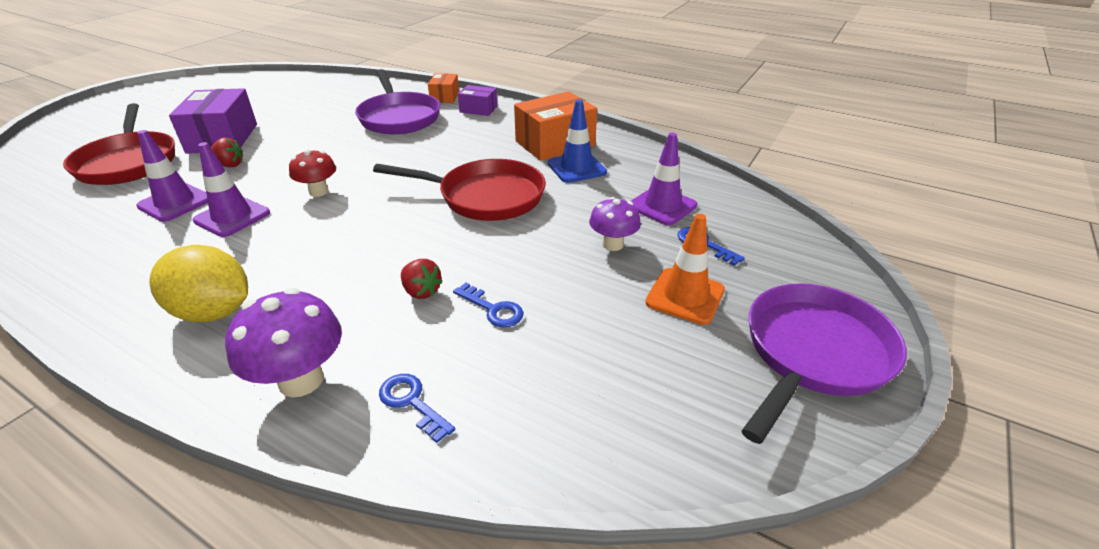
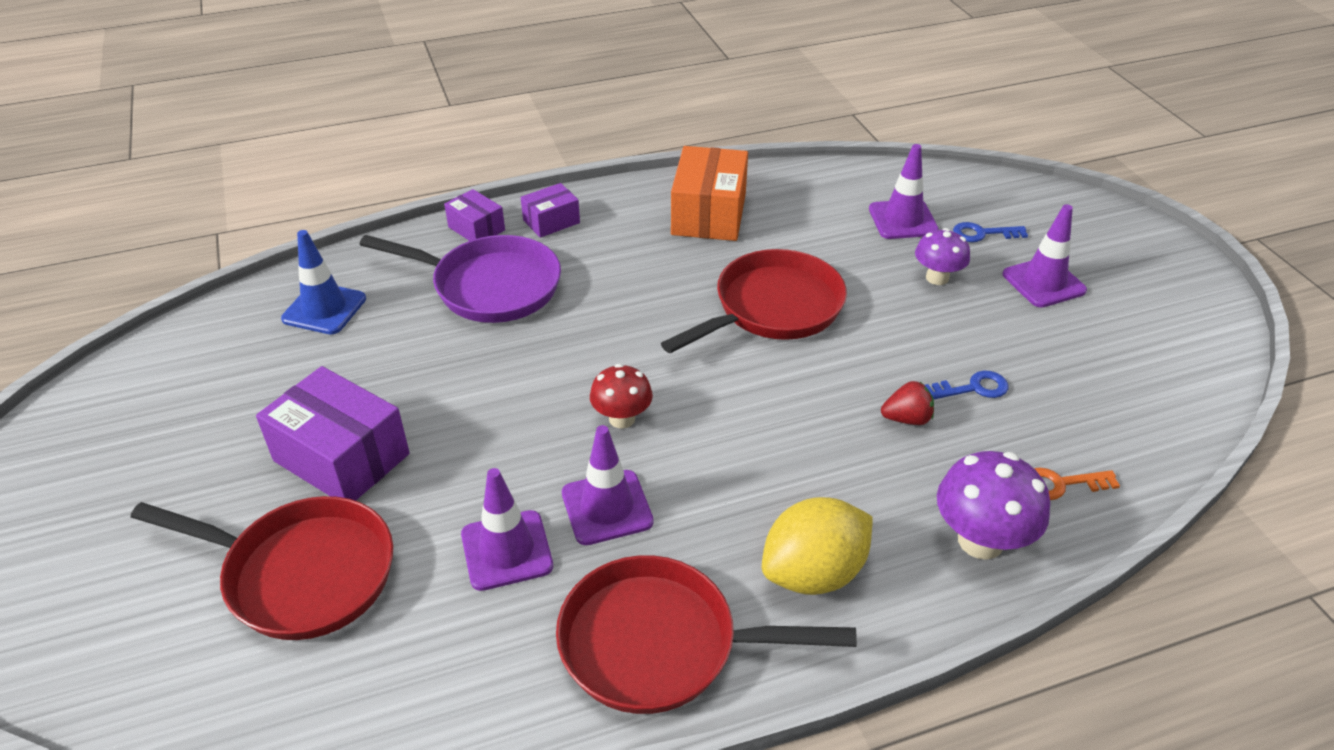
camera: 50 degrees left, 5 degrees up
(114, 278) = (659, 644): none -> red pan
(229, 165) = (447, 473): red strawberry -> none
(412, 403) = (1061, 484): blue key -> orange key
(444, 97) = (476, 228): orange box -> purple box
(576, 168) = (778, 228): blue traffic cone -> blue traffic cone (324, 309)
(685, 296) = (1043, 282): orange traffic cone -> purple traffic cone
(813, 353) = (1154, 267): purple pan -> none

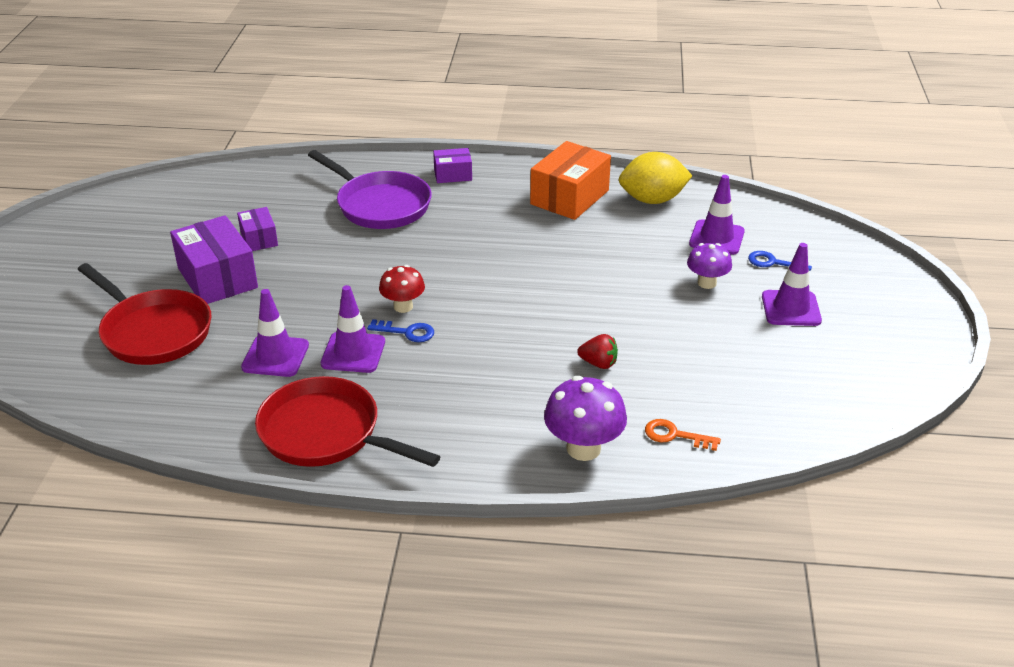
camera: 25 degrees right, 5 degrees down
(324, 309) = (266, 191): blue traffic cone -> none
(476, 228) = (398, 167): purple box -> purple box (259, 239)
(772, 308) = (563, 269): red pan -> none
(813, 573) = (453, 429): yellow lemon -> yellow lemon (652, 200)
(972, 388) = (665, 359): blue key -> blue key (406, 332)

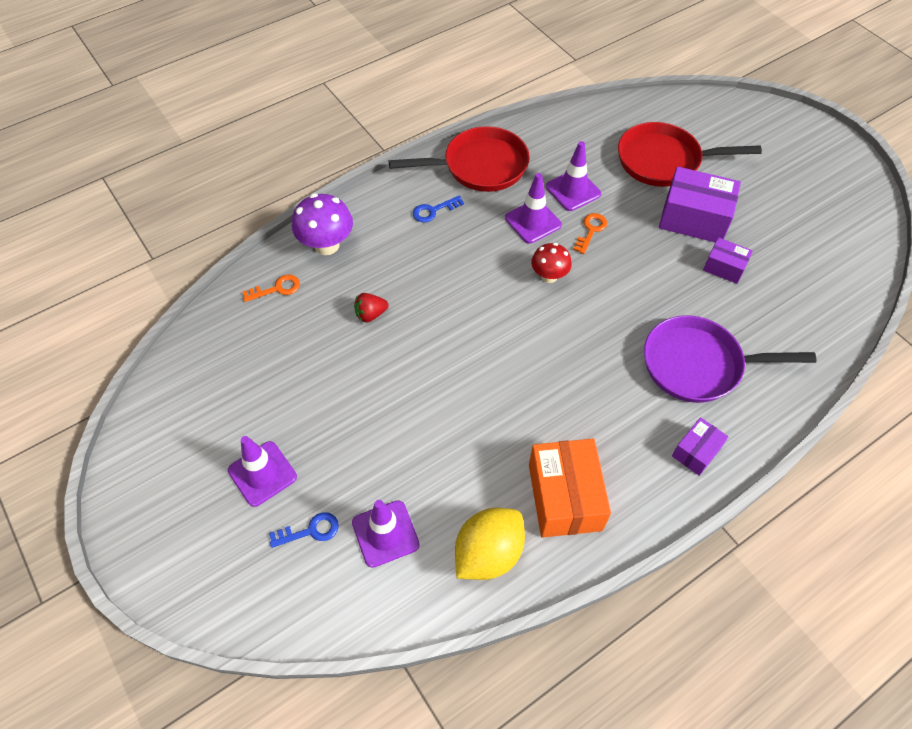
camera: 140 degrees right, 20 degrees up
(315, 317) = (591, 230): none -> orange key
(406, 332) = (521, 257): blue key -> blue key (433, 211)
(707, 283) = (352, 458): purple mushroom -> none

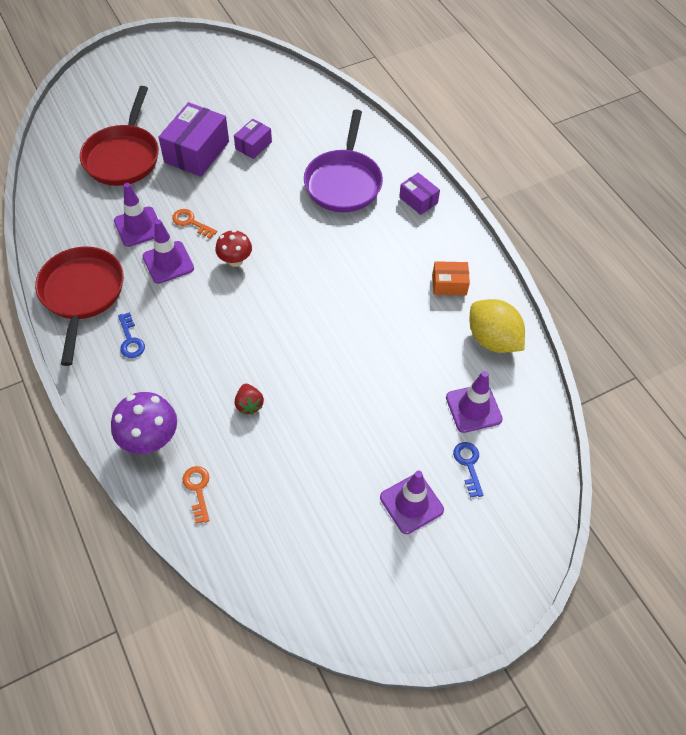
camera: 85 degrees left, 0 degrees up
(565, 497) = (449, 284): orange box -> orange box, size x0.55

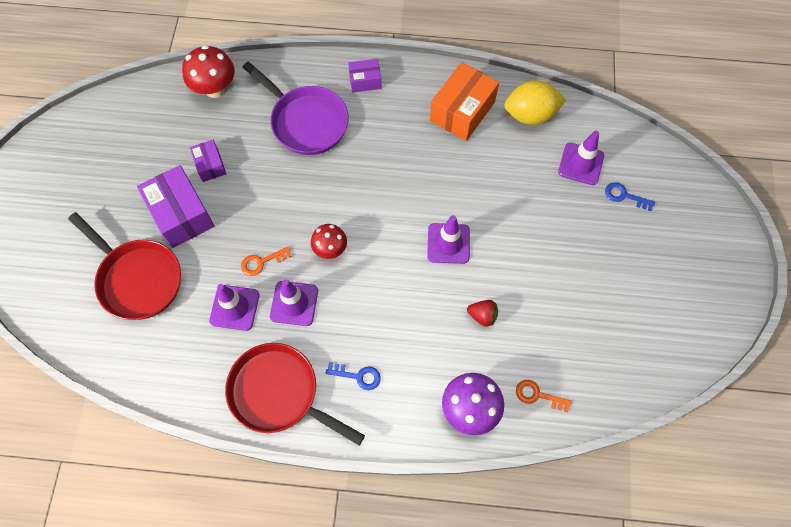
camera: 55 degrees left, 10 degrees up
(325, 111) = (215, 89): none -> red mushroom
(411, 503) = (634, 251): purple traffic cone -> purple traffic cone (448, 243)
(449, 284) = (462, 111): orange box -> orange box, size x1.83

